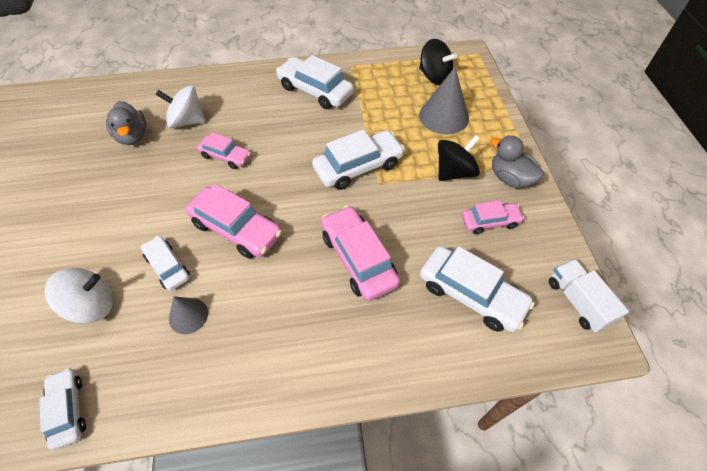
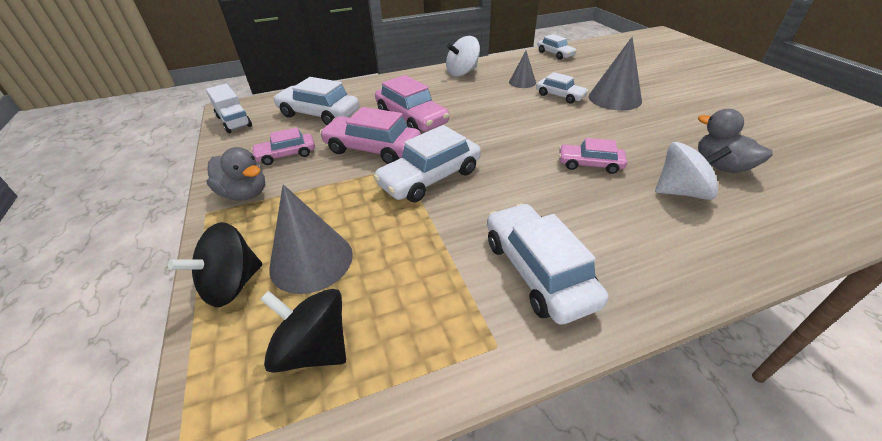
camera: 170 degrees right, 15 degrees down
(92, 305) = (590, 77): white spinning top -> white spinning top (462, 72)
(114, 246) = (614, 98): none -> grey cone
(236, 229) = (526, 119): pink car -> pink car (372, 149)
(315, 90) = (538, 271): white car -> white car turned 135 degrees counterclockwise
(454, 172) = (312, 190): black spinning top -> black spinning top (232, 285)

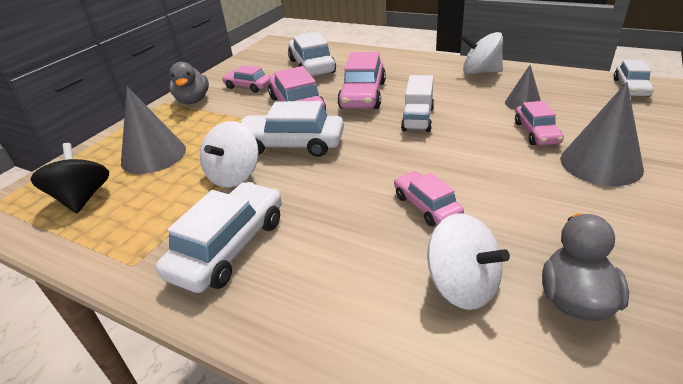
camera: 50 degrees right, 5 degrees down
(232, 285) = (112, 146): black spinning top -> none
(234, 121) = (261, 52): white truck -> white truck (418, 119)
(432, 225) = (234, 175): none -> white spinning top
(560, 96) = (536, 133): white car -> pink car

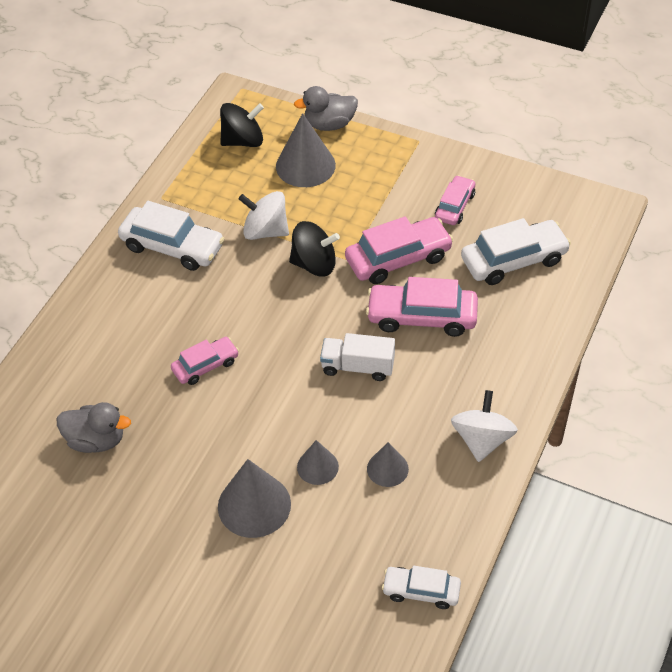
camera: 85 degrees right, 15 degrees up
(193, 100) = (420, 164): grey duck -> grey duck (329, 124)
(291, 144) = (314, 264): white car -> black spinning top
(462, 285) = (117, 380): white spinning top -> none
(536, 133) = (317, 466): pink car -> grey cone

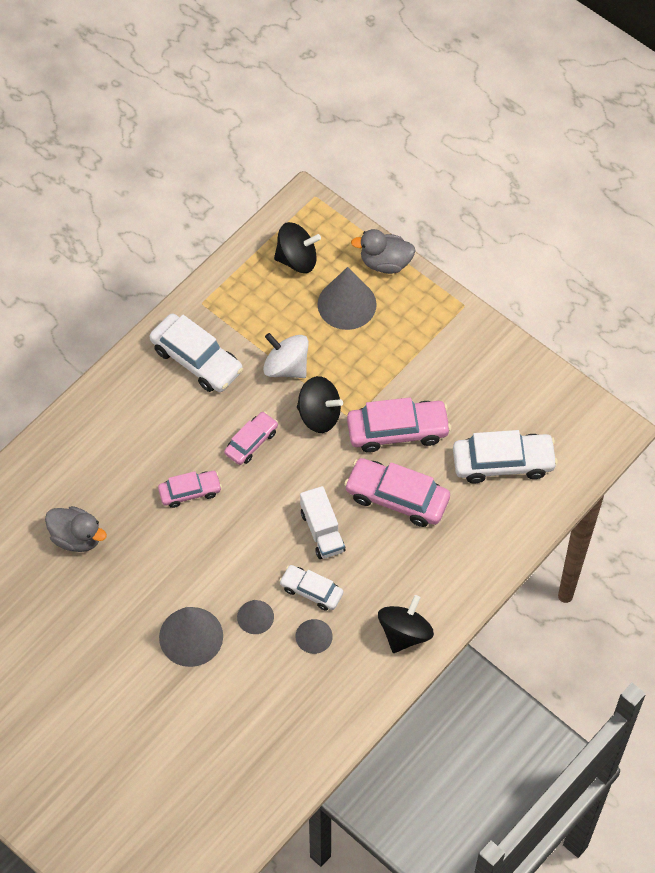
camera: 15 degrees right, 10 degrees up
(357, 367) = (322, 531): white truck -> white truck turned 135 degrees counterclockwise
(421, 591) = (302, 753): white car -> white car (311, 591)
(455, 206) = (471, 389): pink car -> pink car (251, 442)
(482, 440) = (404, 633): white spinning top -> black spinning top

